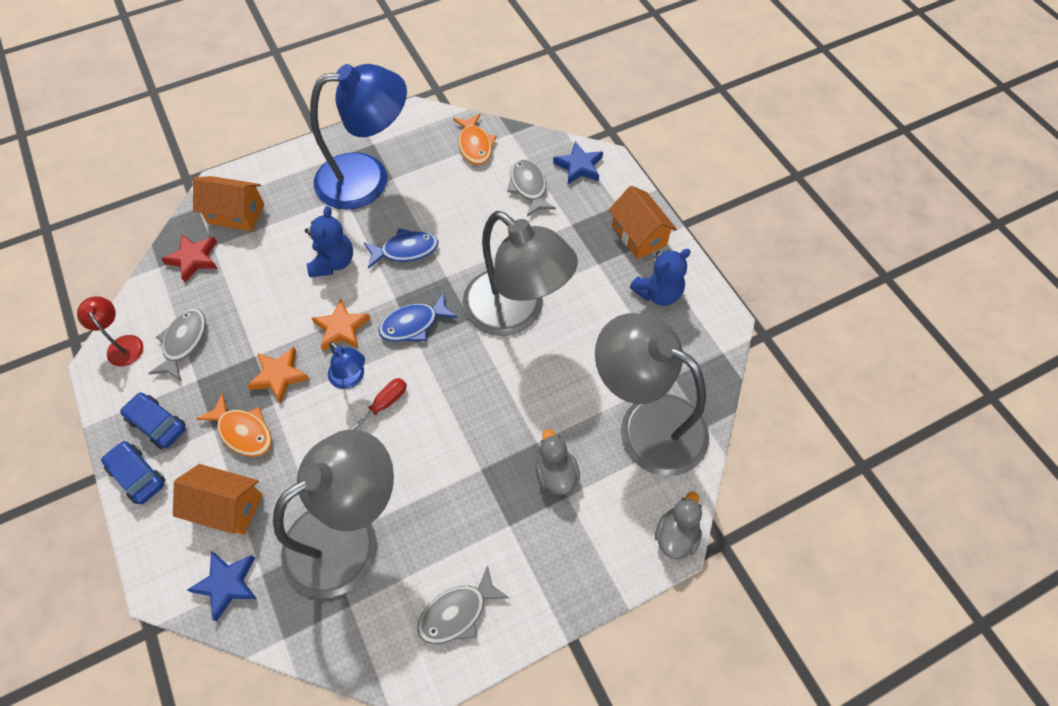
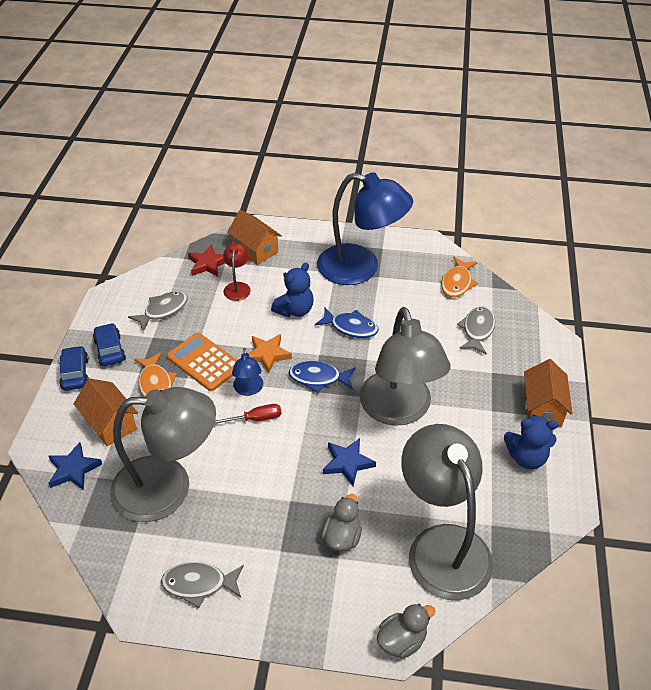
camera: 35 degrees right, 15 degrees down
(122, 344) = (127, 293): red lamp -> red lamp (237, 287)
(279, 376) = (204, 362): orange star -> orange calculator
(579, 166) = (530, 335): blue star -> blue star (347, 463)

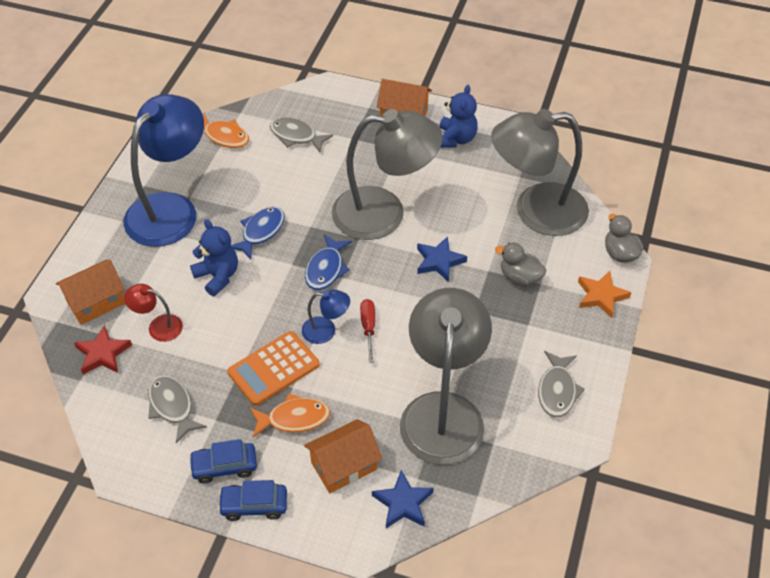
camera: 80 degrees left, 5 degrees up
(267, 354) = (279, 309): orange star -> orange star (601, 296)

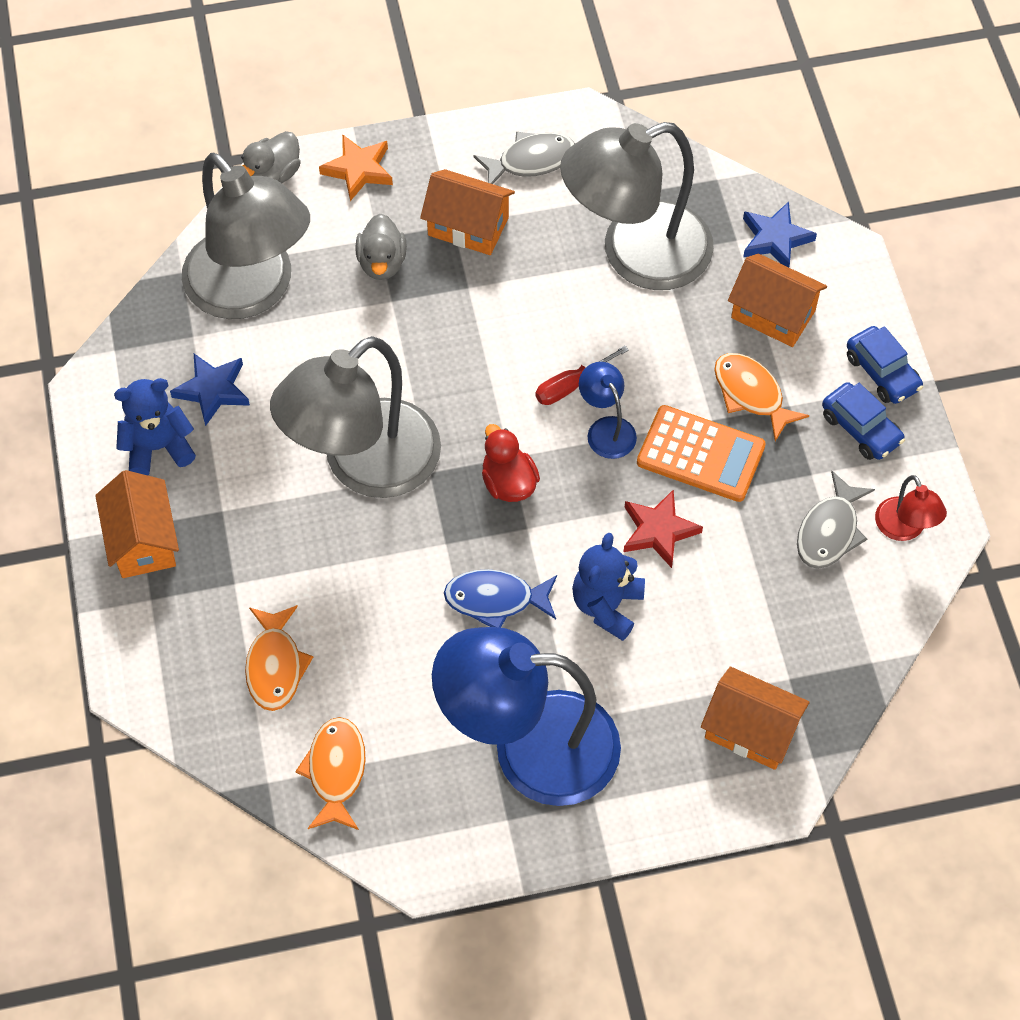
camera: 120 degrees left, 10 degrees up
(103, 354) = (818, 662): red star -> red star (658, 531)
(158, 326) = (733, 625): red lamp -> red lamp (904, 529)
(296, 136) = (275, 666): grey fish -> orange fish
(326, 269) = (508, 483): blue fish -> red duck
(384, 213) = (364, 465): grey lamp -> grey lamp turned 105 degrees counterclockwise
(439, 261) = (411, 360): blue star -> blue star (213, 390)
(522, 332) = (468, 226): none -> orange house

